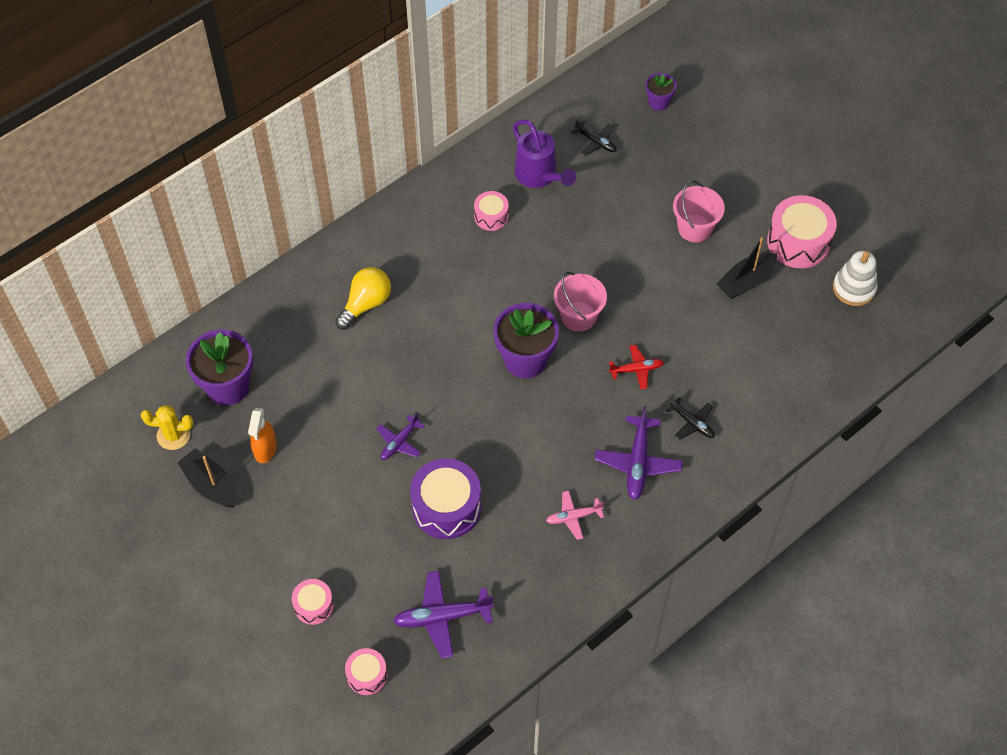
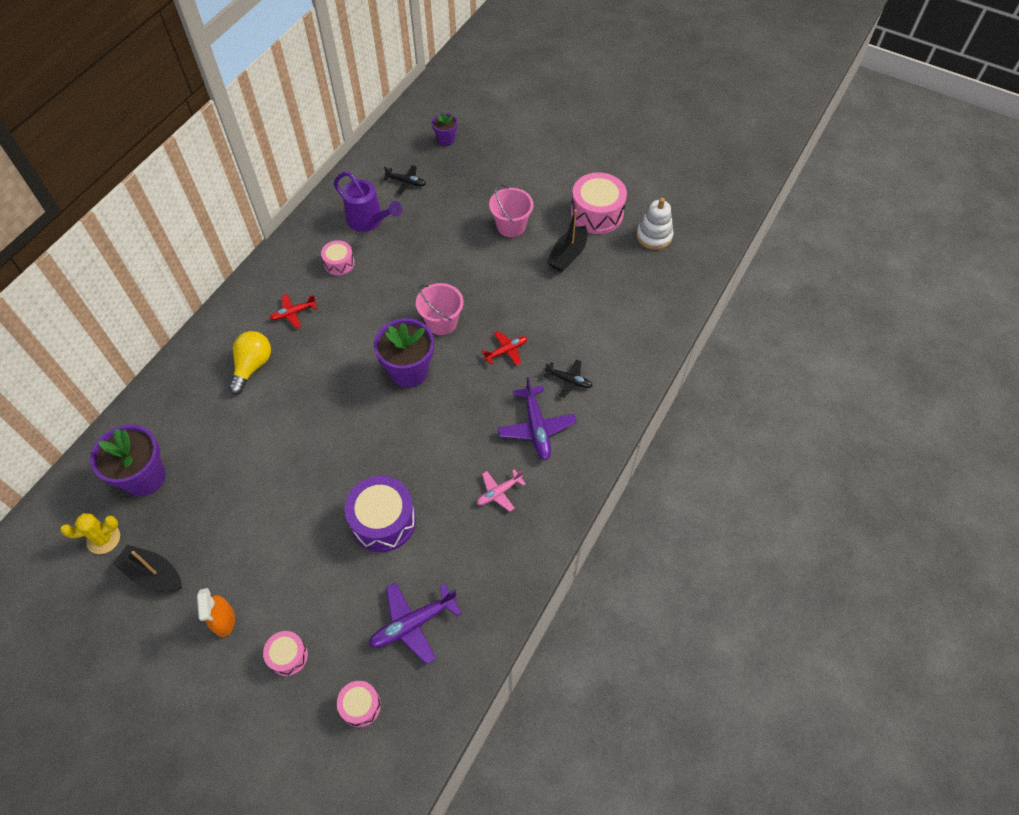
camera: 20 degrees left, 0 degrees up
(265, 449) = (197, 523): orange spray bottle -> orange spray bottle (224, 620)
(399, 442) = (321, 477): purple plane -> none
(425, 258) = (293, 313): none -> red plane

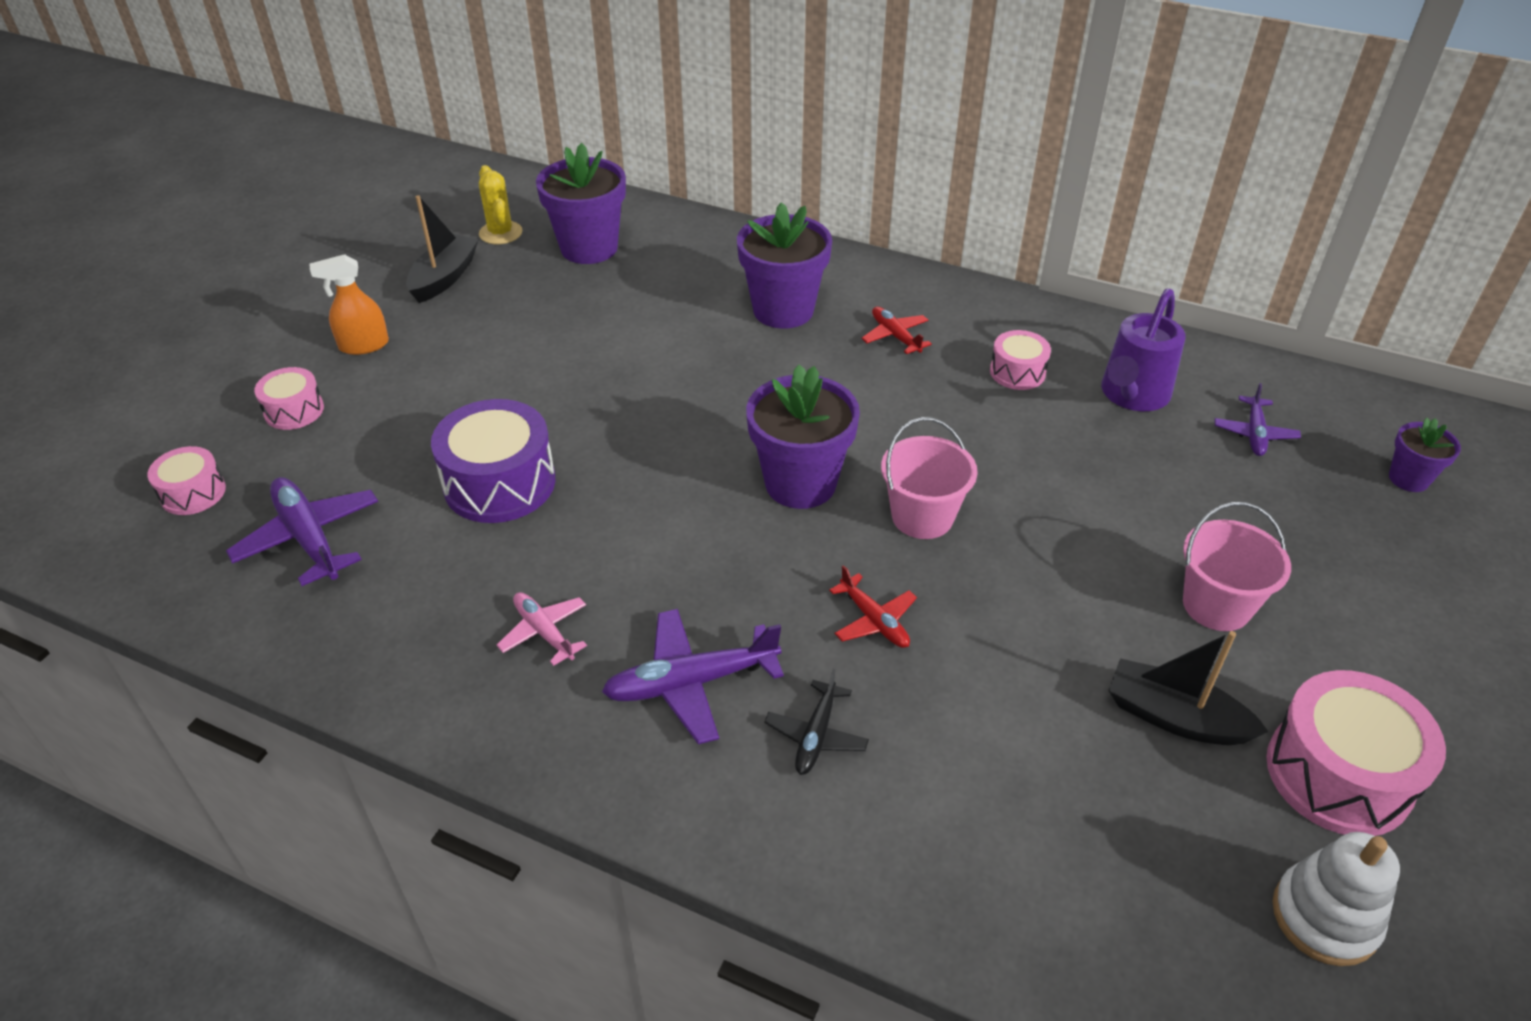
camera: 85 degrees right, 15 degrees down
(252, 366) = (783, 310): yellow light bulb -> purple flower pot
(406, 182) = (1254, 433): black plane -> purple plane

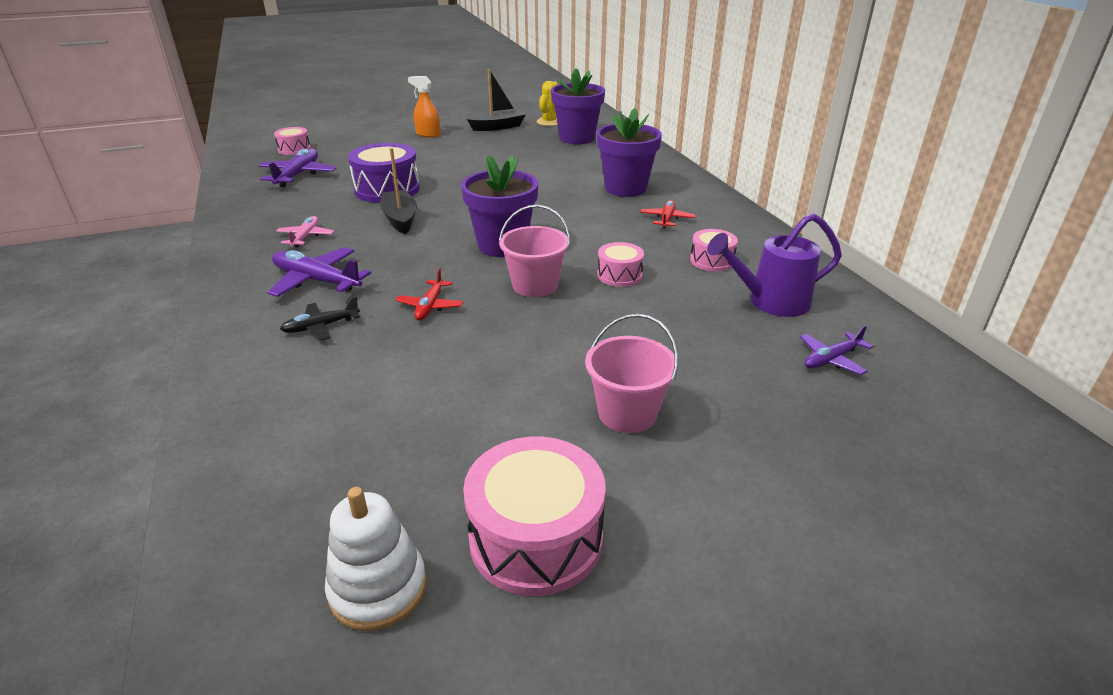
camera: 45 degrees right, 10 degrees down
(294, 410) = (368, 142): pink drum -> pink drum (619, 275)
(1175, 717) = (493, 438): black boat -> black boat (400, 219)
(1408, 479) = (928, 447): purple flower pot -> none

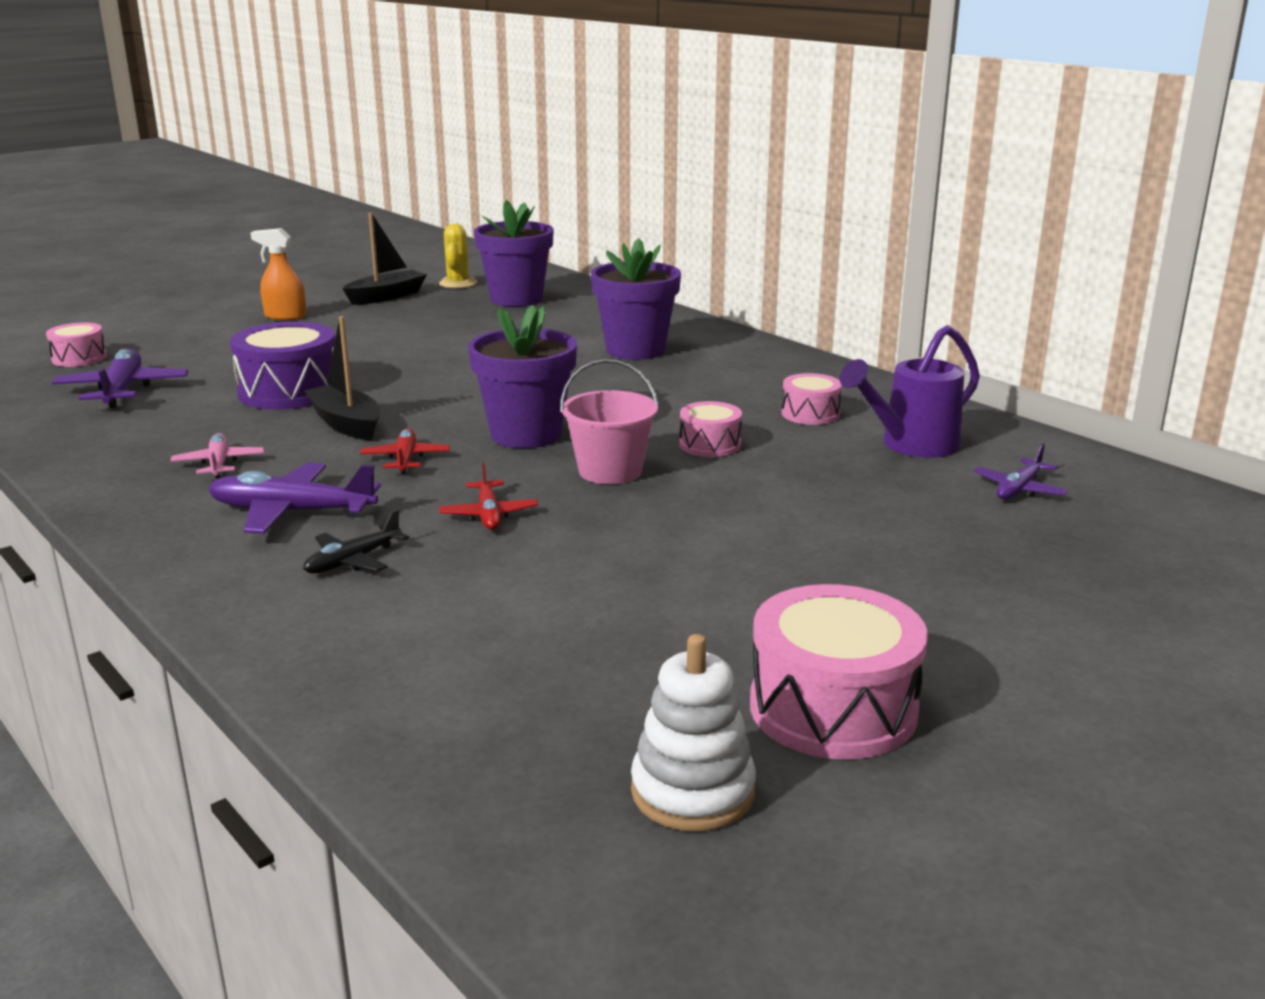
camera: 20 degrees left, 10 degrees down
(627, 413) = (837, 577): pink bucket -> none
(667, 219) = (718, 377): red plane -> red plane (406, 459)

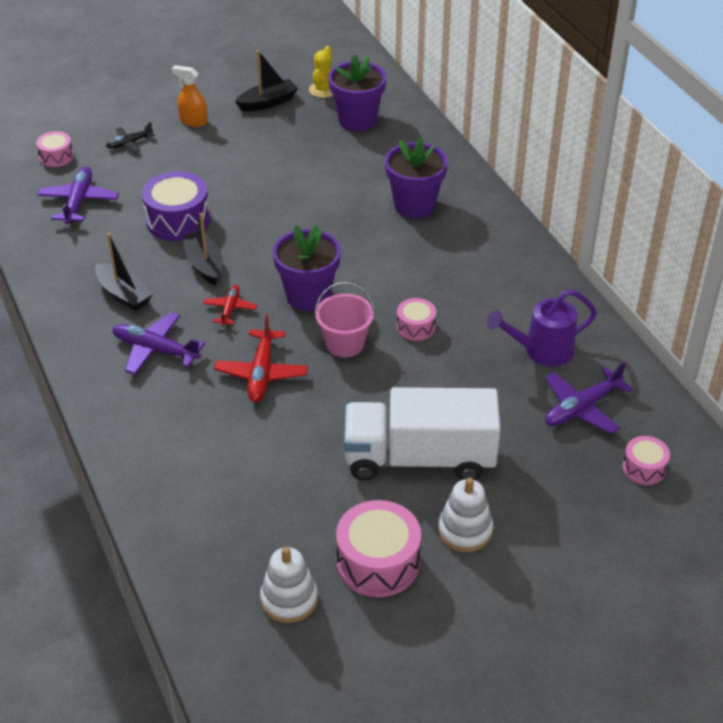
camera: 15 degrees right, 20 degrees up
(219, 464) = (124, 294): pink plane -> black boat
(353, 561) = (178, 401): black plane -> black plane (129, 143)
(489, 514) = (261, 373): red plane -> red plane, size x1.65
(810, 414) = (495, 304): pink drum -> pink drum (644, 468)
(812, 570) = (419, 458): none -> white truck
(956, 643) = (465, 530): none -> white stacking toy
(1019, 489) = (581, 408): purple plane -> purple plane, size x1.65

